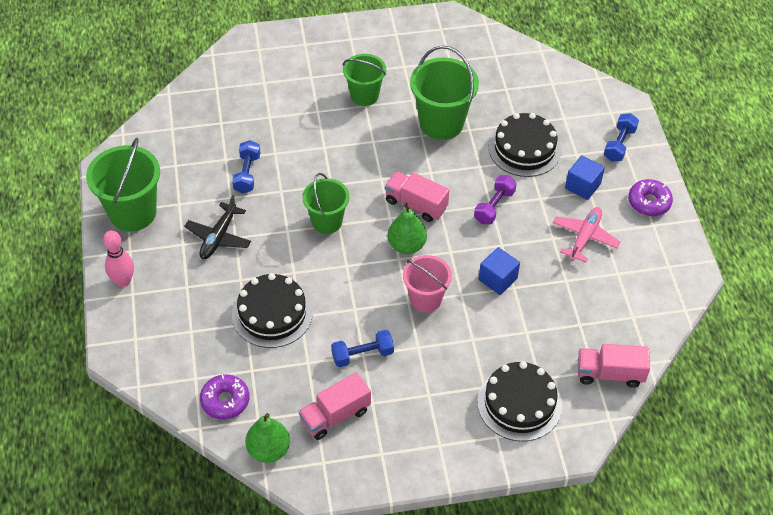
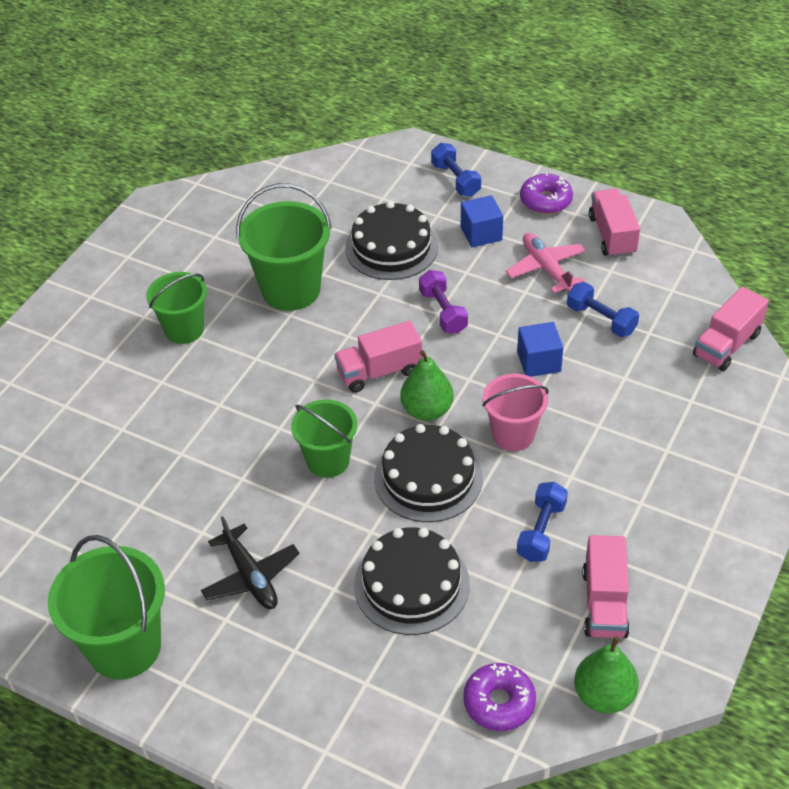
camera: 50 degrees left, 5 degrees down
(123, 281) = (223, 716): pink bowling pin -> none
(247, 174) = (184, 496): blue dumbbell -> blue dumbbell (601, 320)
(519, 403) = (709, 433): black cake -> black cake (428, 478)
(652, 256) = (612, 235): none -> pink truck

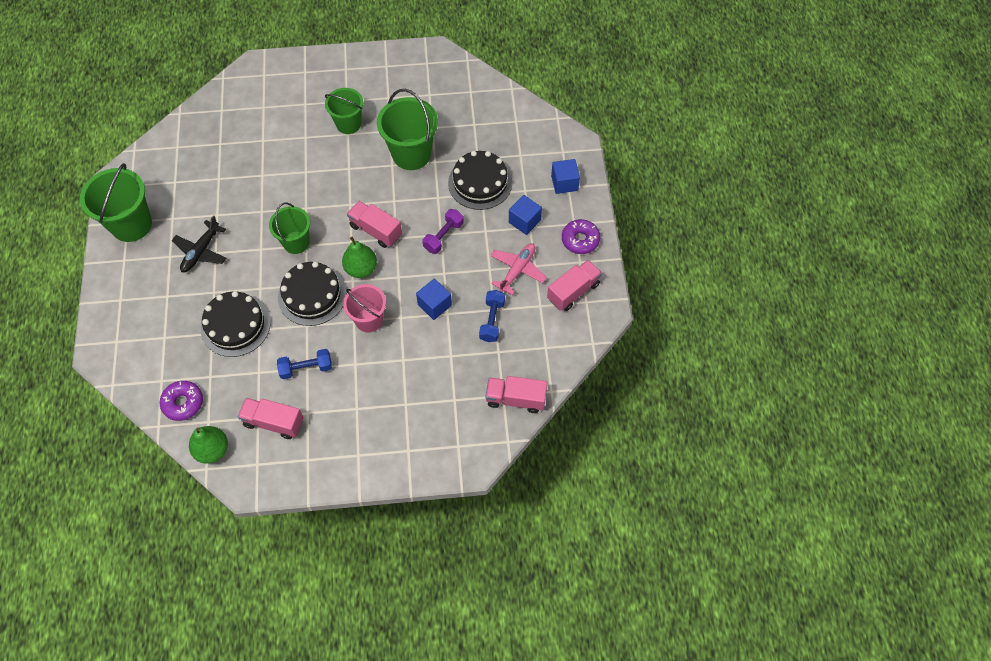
camera: 55 degrees right, 15 degrees up
(455, 180) = (564, 183): blue dumbbell -> blue cube
(604, 603) = (274, 422): pink truck -> pink truck turned 45 degrees clockwise

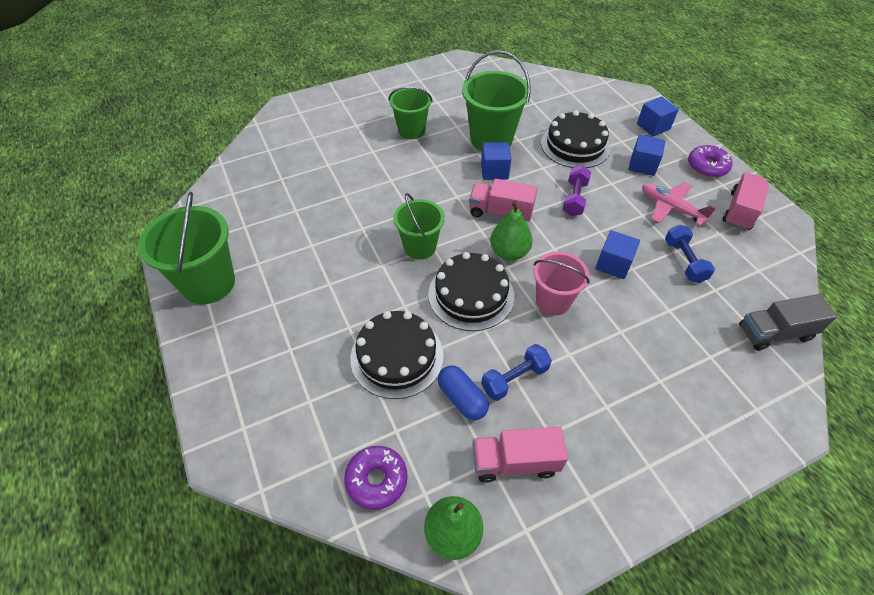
camera: 20 degrees left, 10 degrees down
(201, 252) = (311, 287): black plane -> none
(263, 370) = (462, 398): none -> blue capsule
(394, 188) = (494, 171): none -> blue cube
(516, 399) = (774, 333): pink truck -> grey truck
(517, 270) = (670, 208): pink plane -> pink plane turned 60 degrees counterclockwise

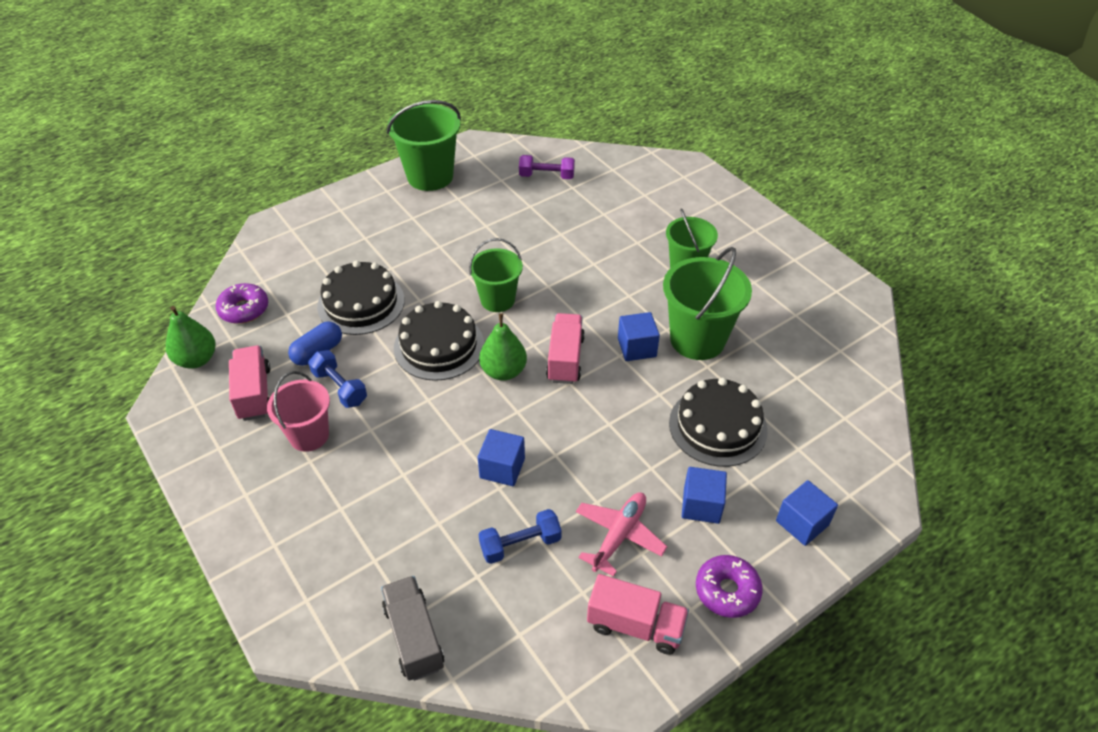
camera: 80 degrees right, 5 degrees down
(553, 301) = (439, 413): pink bucket -> pink bucket (309, 435)
(574, 199) = (608, 428): purple dumbbell -> purple dumbbell (546, 176)

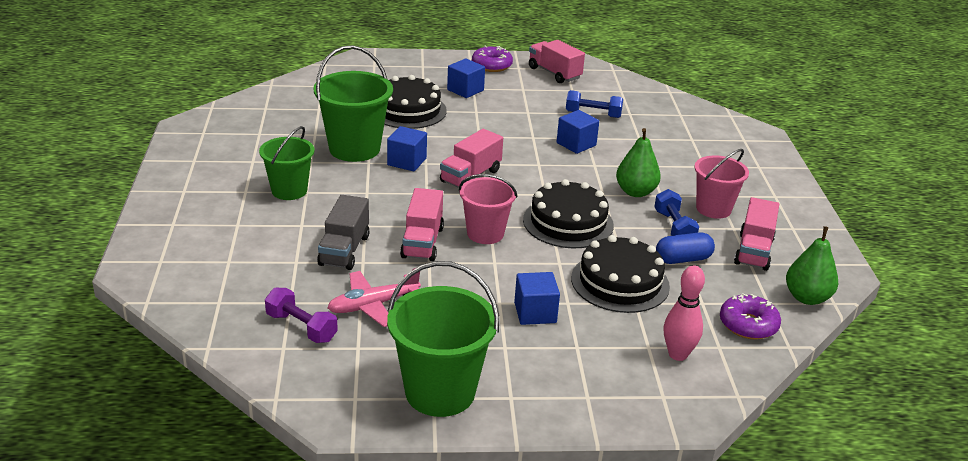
camera: 150 degrees left, 15 degrees down
(291, 262) = (678, 354): none -> pink bowling pin
(414, 637) = (683, 108): grey truck -> grey truck (344, 250)
(497, 300) = (485, 233): green bucket -> pink bucket
(503, 371) = (527, 187): green pear -> green pear (635, 192)
(537, 268) = (422, 242): none -> pink truck
(619, 535) = (529, 98): pink plane -> pink plane (373, 305)
(802, 523) = (417, 67): blue cube -> blue cube (535, 313)

